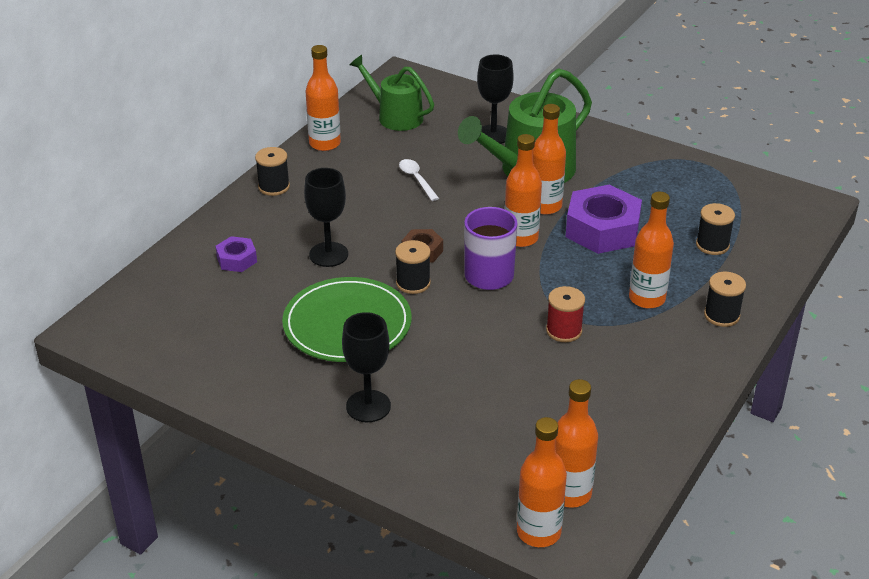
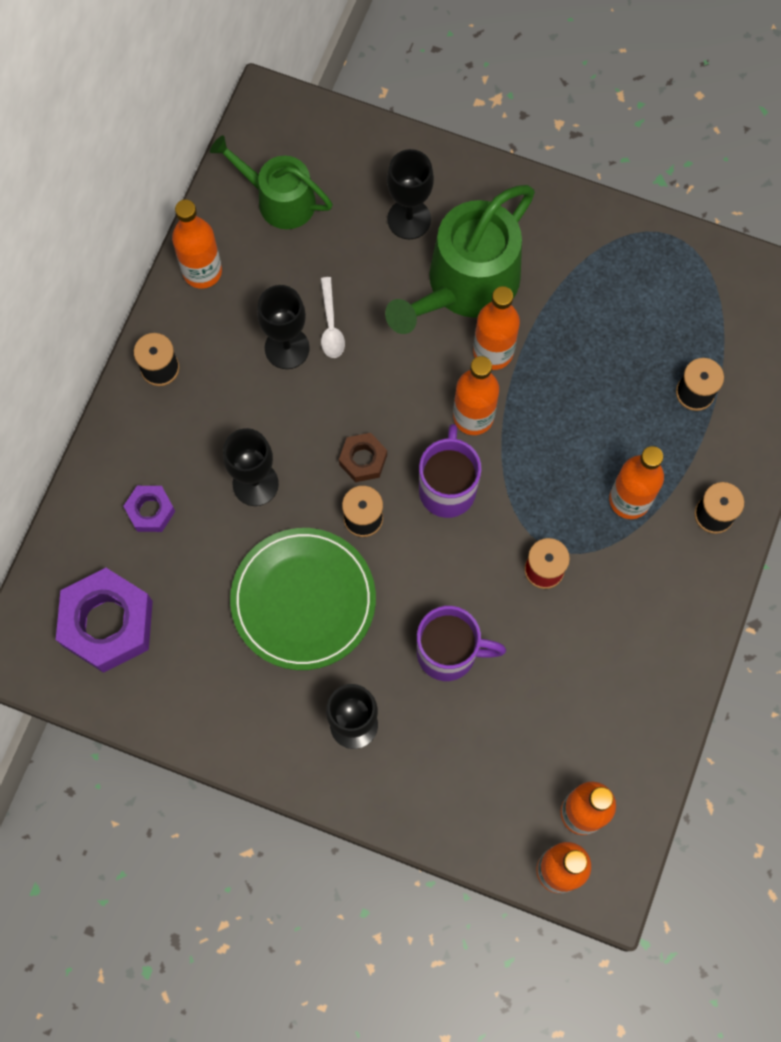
camera: 10 degrees left, 35 degrees up
(378, 187) = (287, 348): none -> black goblet
(416, 179) = (331, 325): white spoon -> white spoon turned 150 degrees counterclockwise
(467, 371) = (449, 653): none -> purple mug
(602, 229) = (566, 385): purple nut -> purple nut (108, 623)

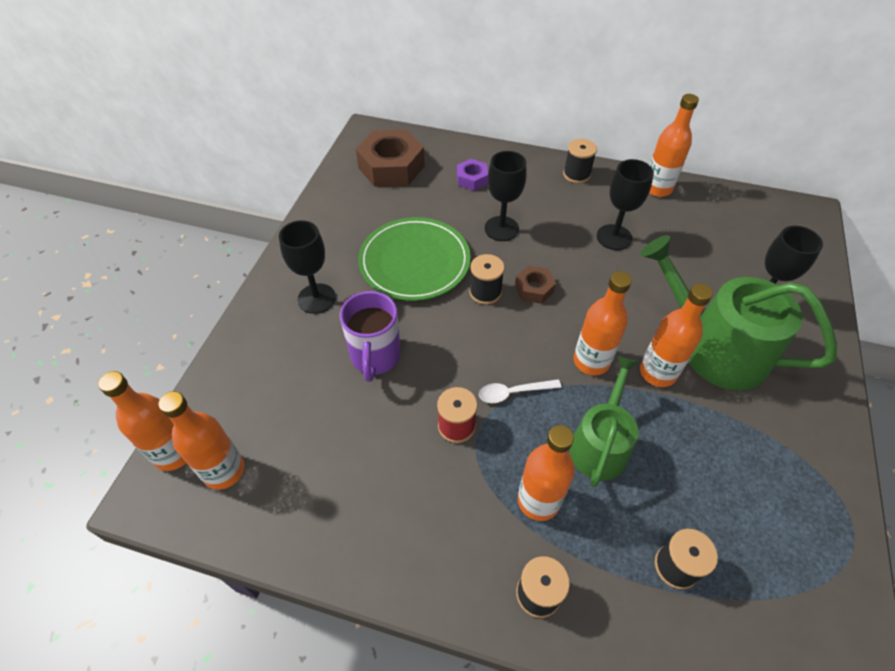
camera: 85 degrees right, 20 degrees down
(108, 623) = (391, 167): purple nut -> brown nut
(279, 200) = (734, 223): green watering can -> green watering can (600, 444)
(331, 325) = (642, 261): white spoon -> white spoon (513, 392)
(447, 488) = (521, 346): purple mug -> none

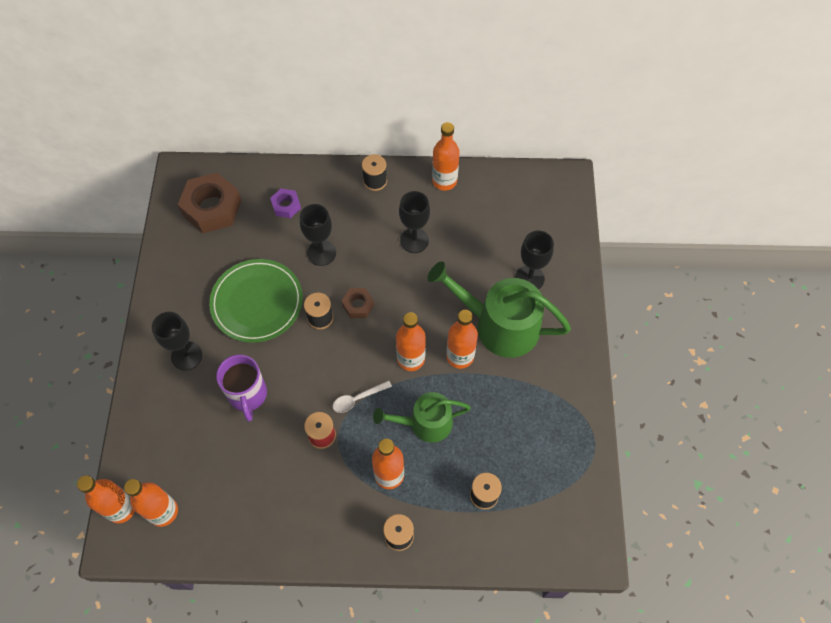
camera: 15 degrees left, 10 degrees up
(600, 444) = (425, 423): green watering can -> green watering can turned 105 degrees counterclockwise

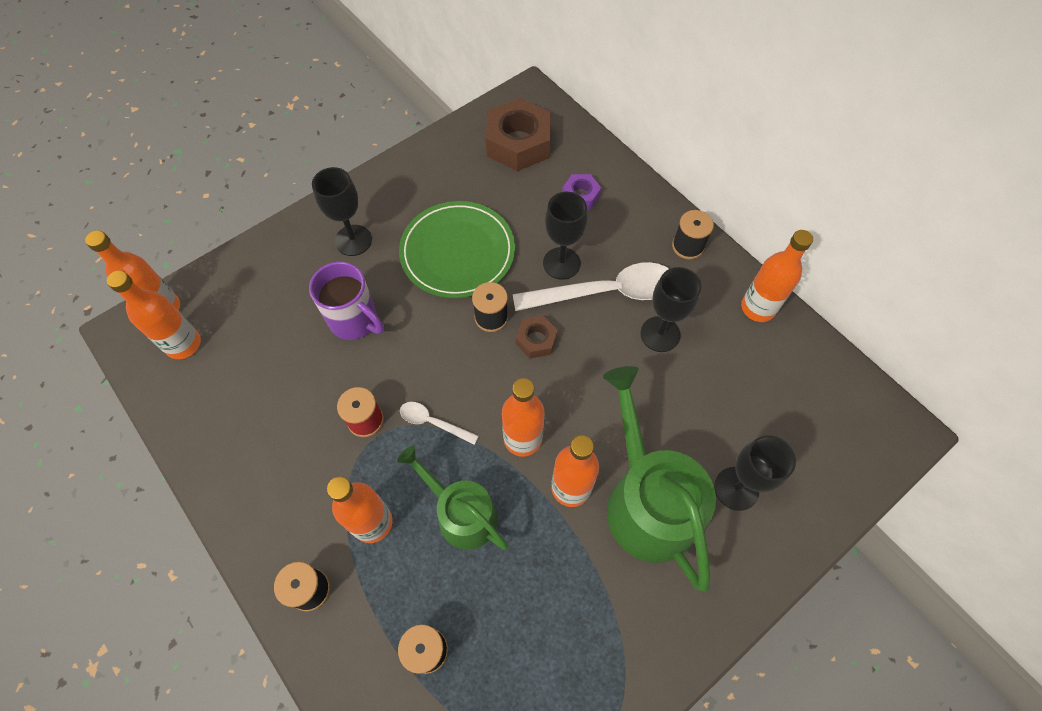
camera: 50 degrees right, 0 degrees up
(248, 395) = (355, 321): purple mug -> purple mug turned 90 degrees counterclockwise
(363, 246) = (605, 292): none -> white spoon

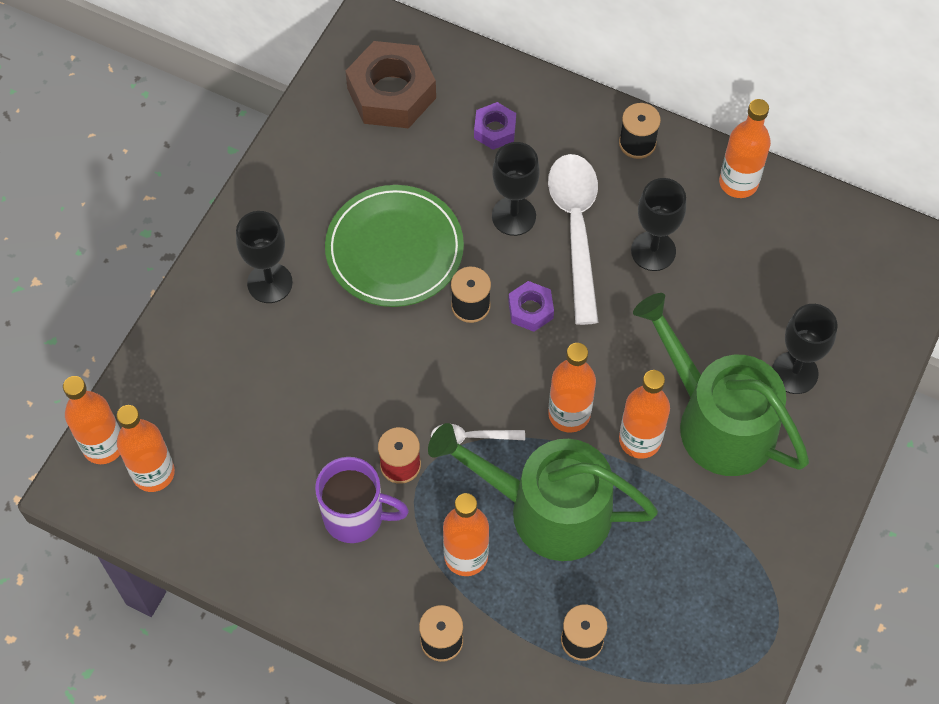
camera: 25 degrees left, 0 degrees up
(355, 321) = (326, 370): purple mug -> purple mug (356, 516)
(461, 513) = (547, 509): green watering can -> green watering can, size x1.58
(536, 340) = (530, 310): brown nut -> purple nut
(605, 292) = (576, 229): white spoon -> white spoon turned 60 degrees counterclockwise

